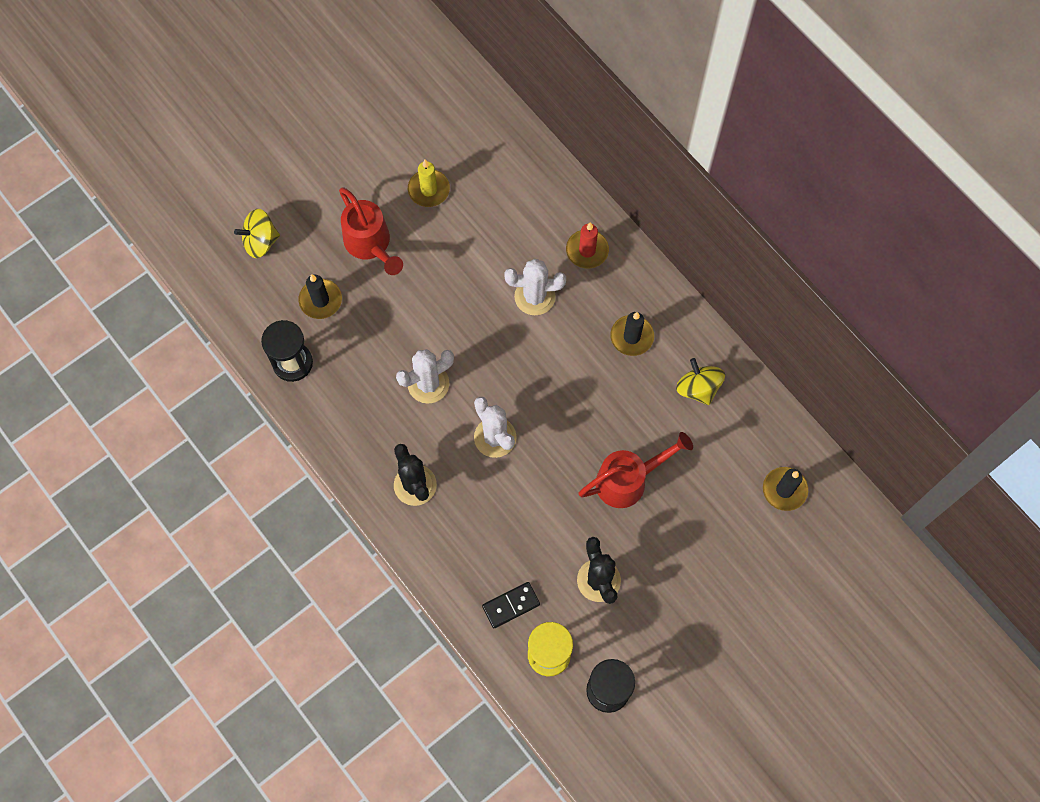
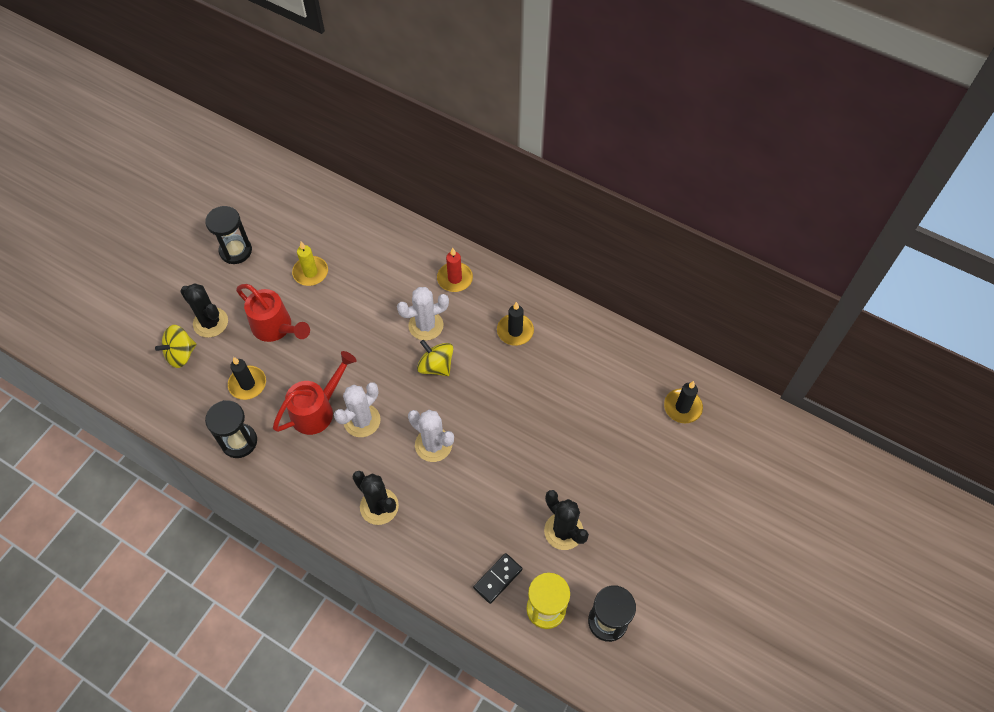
camera: 20 degrees left, 10 degrees down
(302, 214) = (210, 322): none -> black cactus
(354, 136) = (235, 251): none -> black hourglass
(628, 480) = (556, 442): red watering can -> red watering can (317, 410)
(698, 388) = (583, 353): yellow spinning top -> yellow spinning top (436, 366)

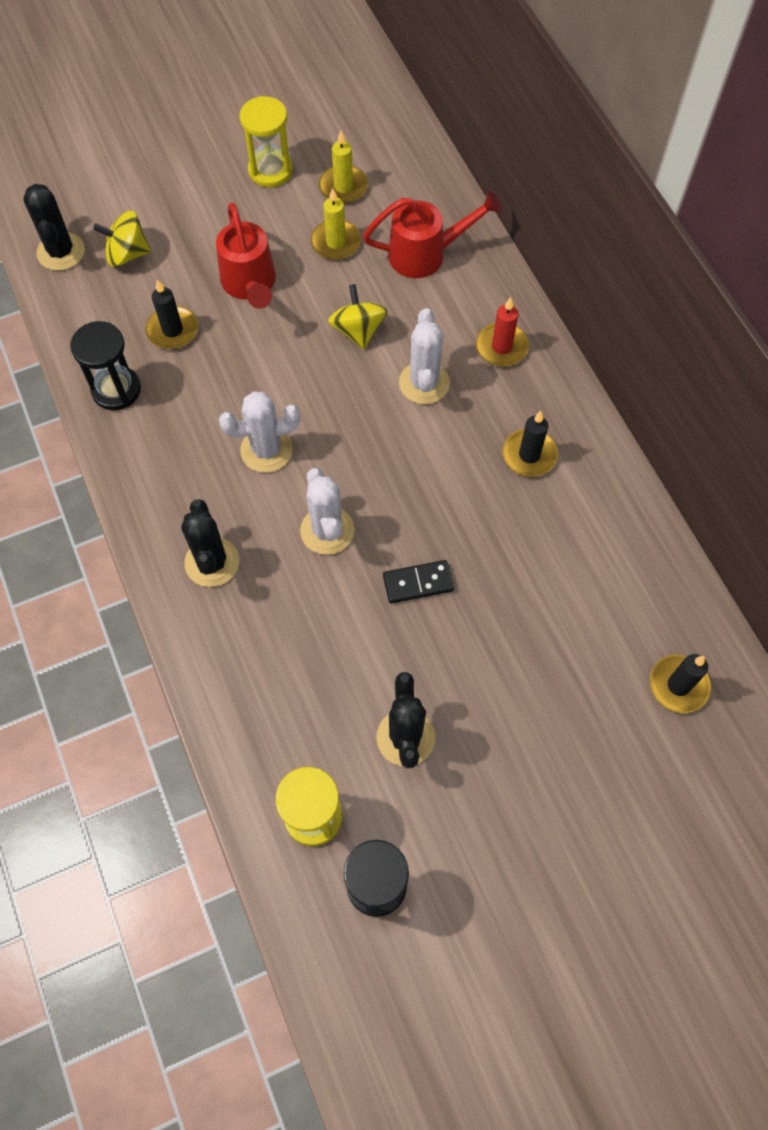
camera: 35 degrees right, 5 degrees up
(210, 322) = (184, 237): black cactus -> black cactus (61, 252)
(235, 251) = (270, 170): black hourglass -> yellow hourglass
(290, 236) = (343, 187): none -> yellow candle
(317, 410) = (226, 407): red watering can -> red watering can (425, 254)
(426, 325) = (424, 383): white cactus -> white cactus turned 75 degrees clockwise
(436, 366) = (400, 439): yellow spinning top -> yellow spinning top (358, 330)
(498, 579) = (283, 740): black domino -> black domino (418, 583)

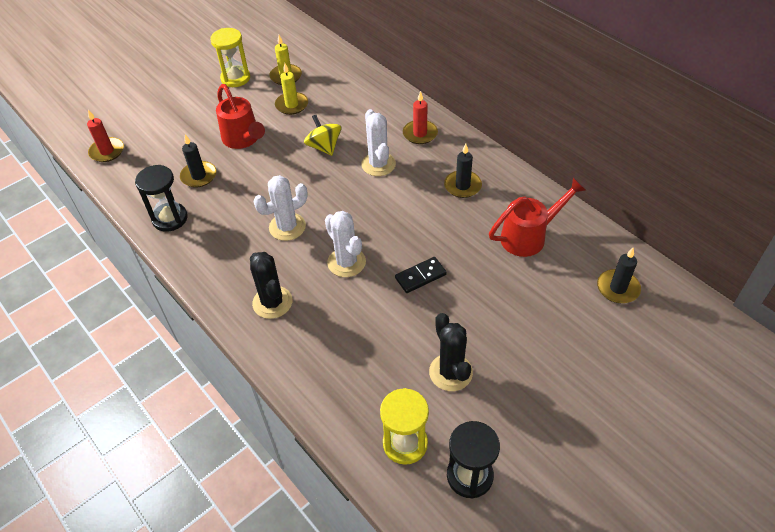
camera: 15 degrees left, 15 degrees down
(61, 252) = (107, 151): black cactus -> red candle
(127, 254) = (154, 142): yellow spinning top -> none
(425, 254) = (351, 98): red watering can -> red watering can (529, 236)

